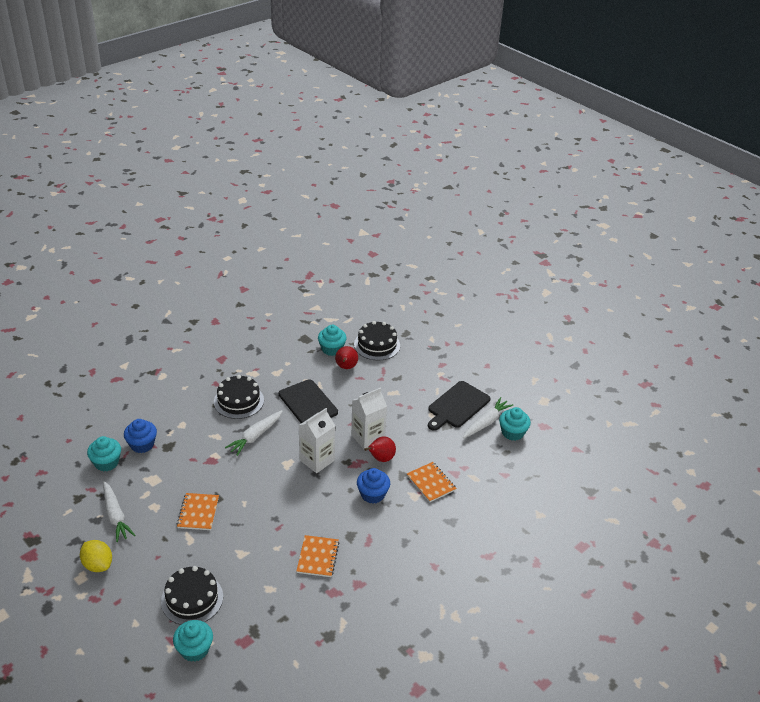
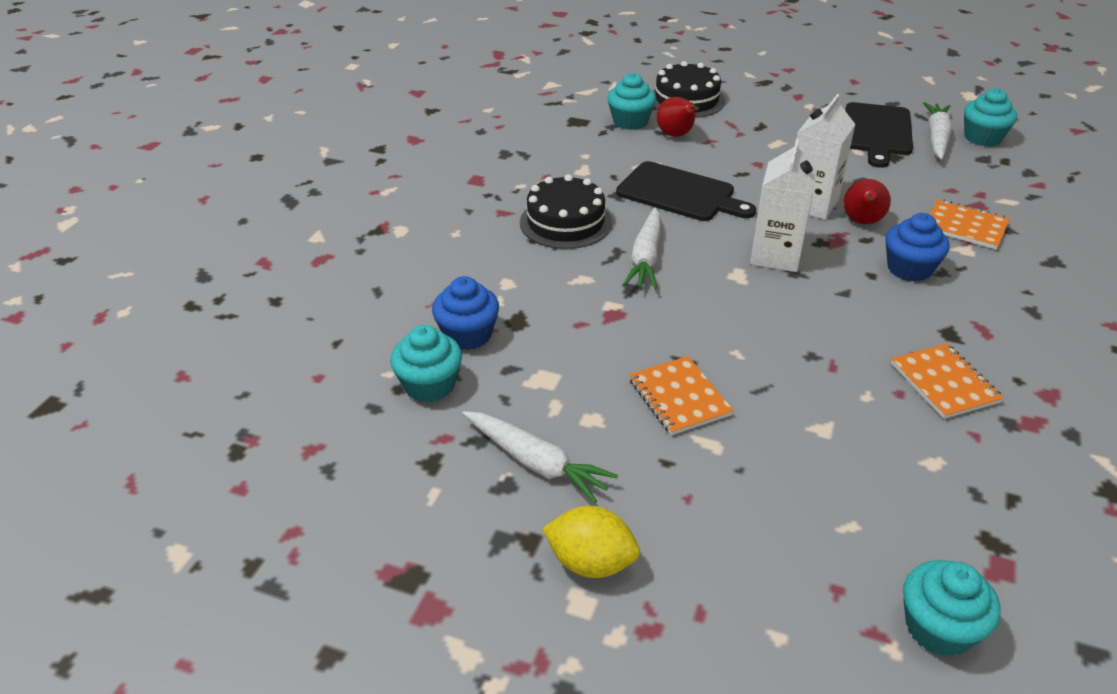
camera: 25 degrees left, 0 degrees up
(192, 599) = (829, 540): black cake -> none

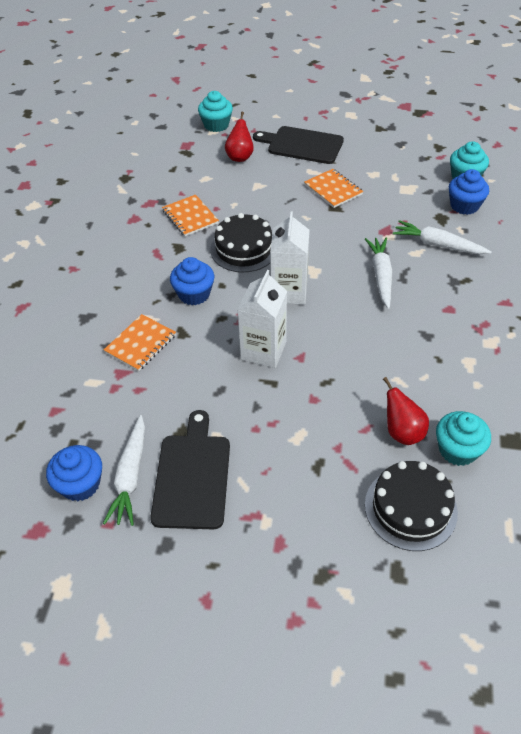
camera: 170 degrees right, 10 degrees up
(536, 463) = (391, 153): white carrot -> white carrot (438, 245)
(565, 222) = (453, 299): black cake -> black cake (244, 249)
(591, 563) = (352, 125): yellow lemon -> none
(680, 193) = (374, 346): black cutting board -> black cutting board (302, 145)
(862, 222) = (223, 336): red pear -> red pear (240, 157)
(965, 226) = (140, 344): orange notebook -> orange notebook turned 75 degrees counterclockwise
(982, 138) = (80, 484): turquoise cupcake -> blue cupcake

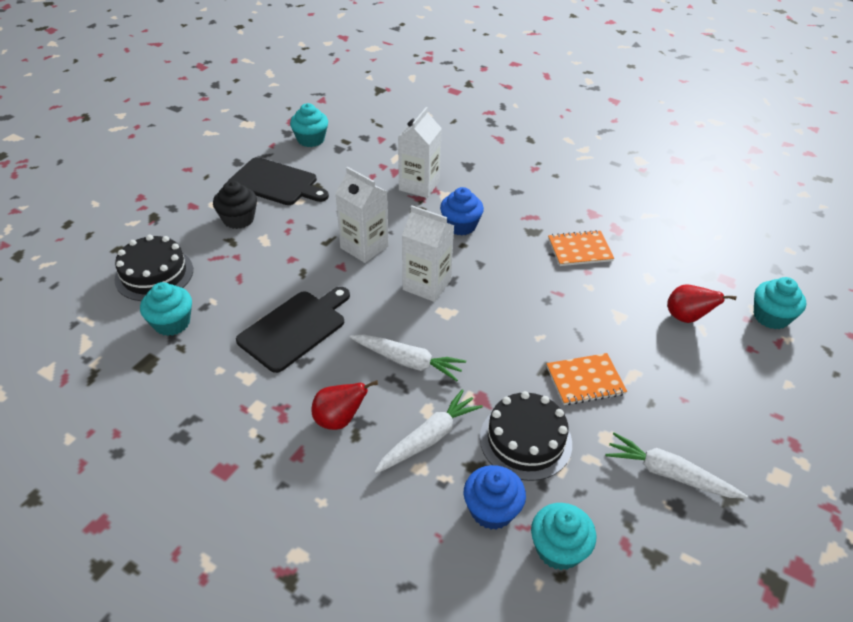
camera: 110 degrees right, 5 degrees down
(80, 484) = (311, 139): blue cupcake -> turquoise cupcake
(130, 476) = (299, 159): white carrot -> white carrot (669, 474)
(140, 344) = (419, 185): orange notebook -> white carton
(244, 249) = (508, 273): black cake -> black cake (525, 440)
(278, 478) = (238, 219): none -> black cupcake
(302, 145) = (701, 386): black cutting board -> black cutting board (295, 328)
(402, 432) = (217, 297): red pear -> red pear (339, 420)

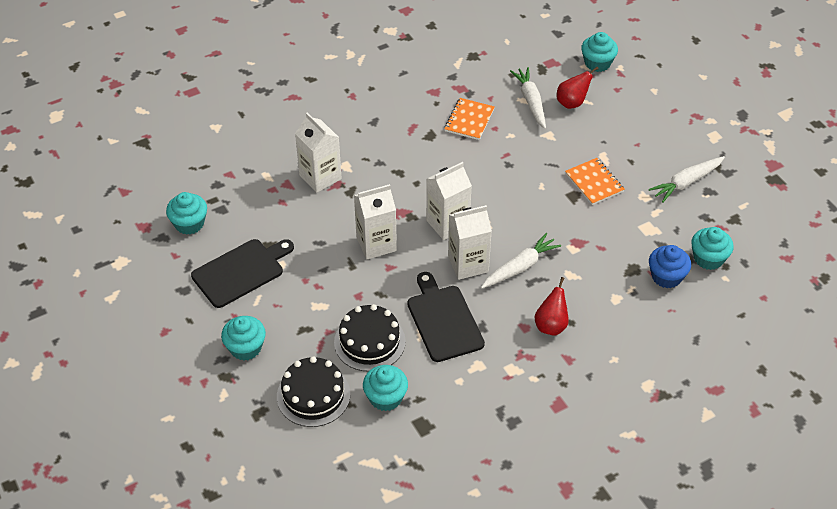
camera: 60 degrees left, 5 degrees up
(191, 216) = (245, 348): none -> turquoise cupcake
(238, 219) = (276, 315): black cupcake -> none
(383, 319) = (468, 264): none -> white carton
(429, 438) = (595, 284): white carrot -> white carrot (531, 101)
(460, 225) = (392, 174): blue cupcake -> none
(525, 440) = (624, 236): black cake -> black cake (369, 342)
(585, 380) = (594, 182): orange notebook -> orange notebook turned 45 degrees counterclockwise

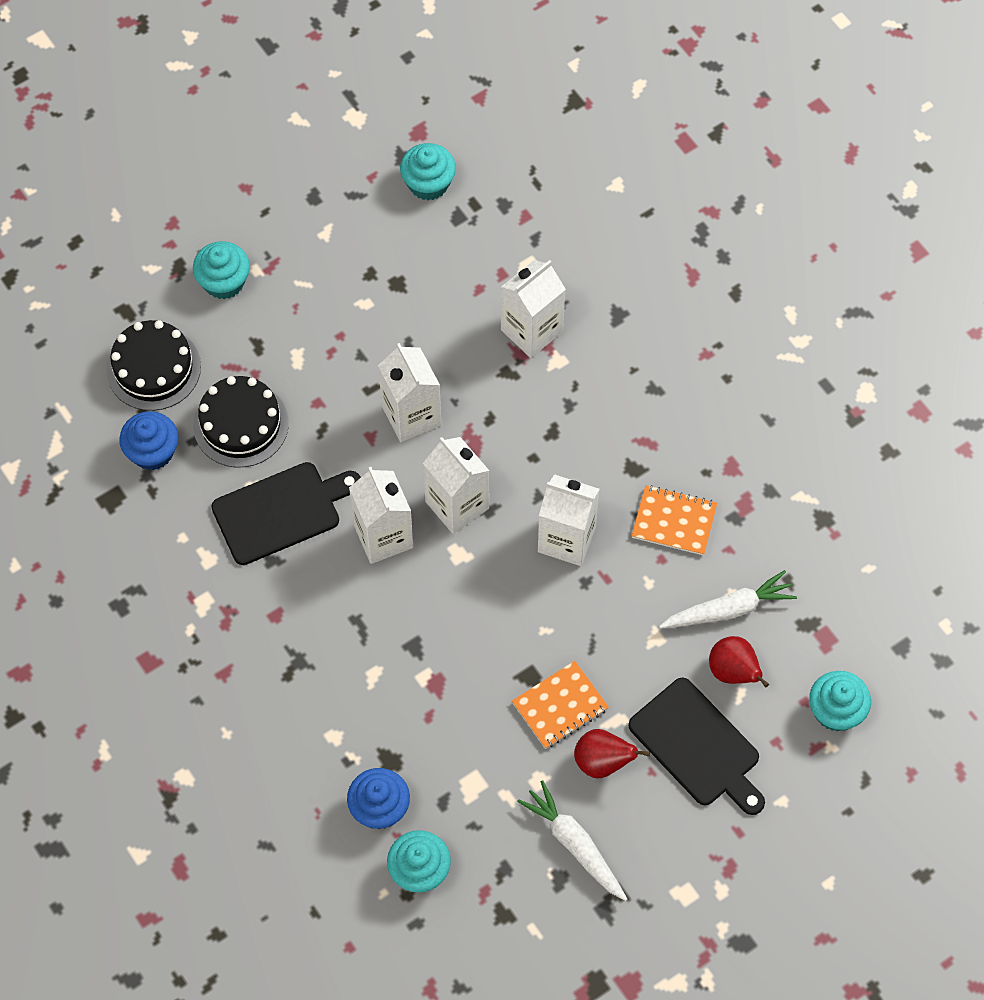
camera: 85 degrees right, 15 degrees up
(241, 271) = (349, 257): black cutting board -> black cutting board (698, 746)
(385, 397) = (152, 452): turquoise cupcake -> blue cupcake
(477, 171) = (566, 539): none -> white carton
(520, 267) = (383, 605): white carrot -> none
(551, 325) = (280, 649): red pear -> red pear (602, 762)

